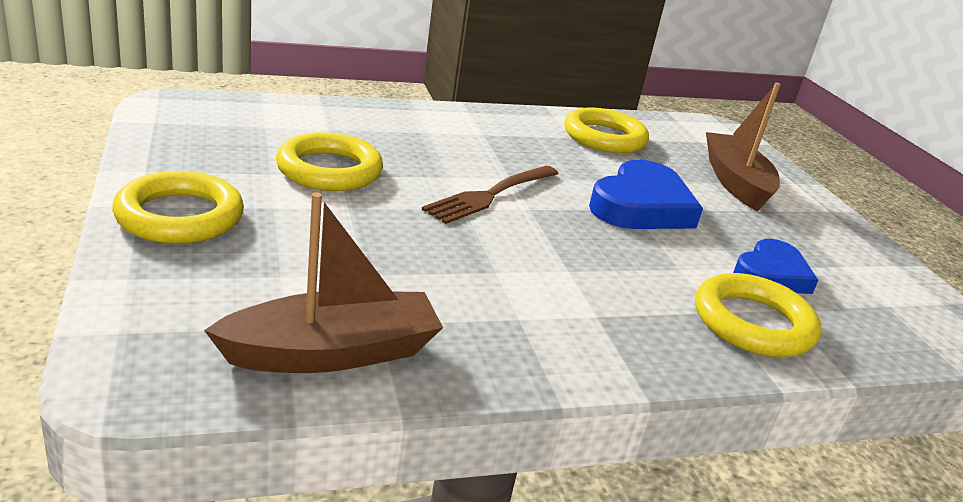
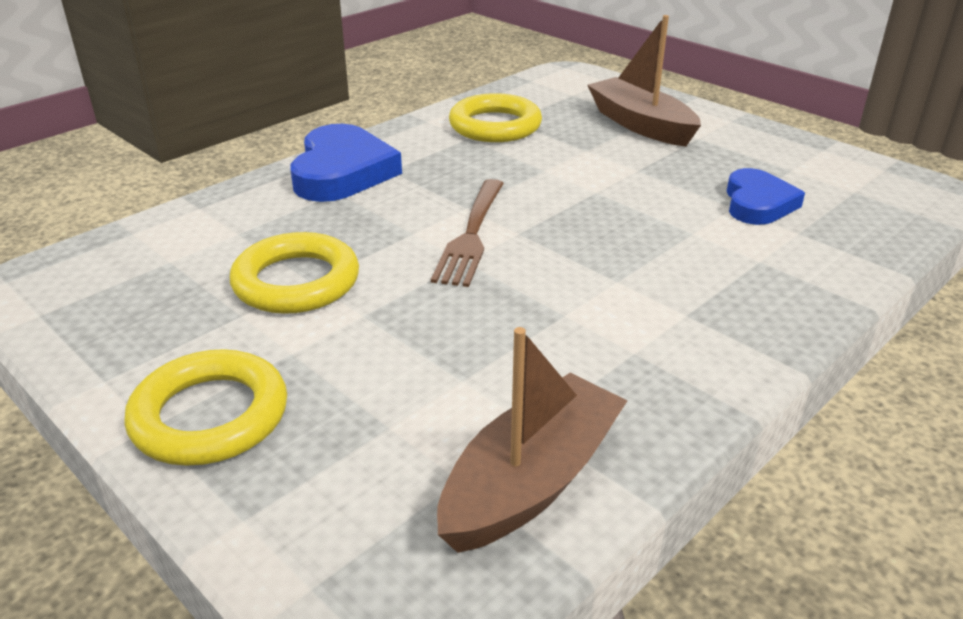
camera: 25 degrees left, 5 degrees up
(641, 206) = (600, 184): blue heart -> blue heart (342, 172)
(753, 323) = (794, 257): yellow ring -> none

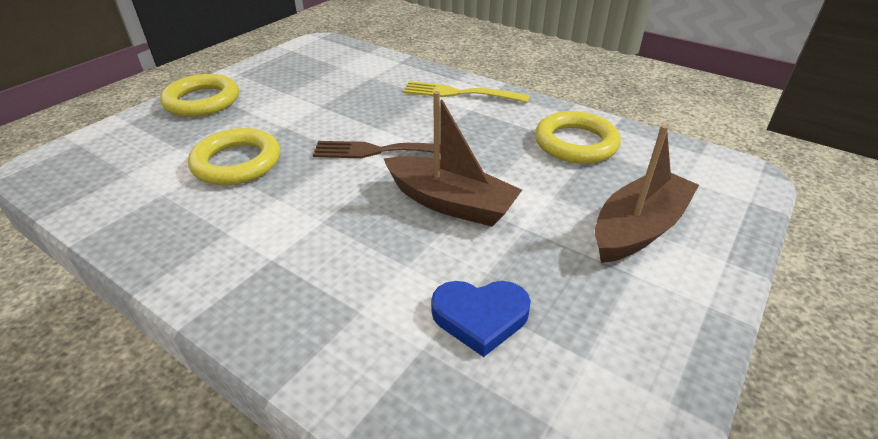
camera: 80 degrees right, 5 degrees up
(296, 281) = (319, 101): yellow ring -> yellow ring (237, 163)
(342, 172) = (460, 93): blue heart -> yellow fork
(531, 482) = (114, 196): brown boat -> brown boat (450, 203)

